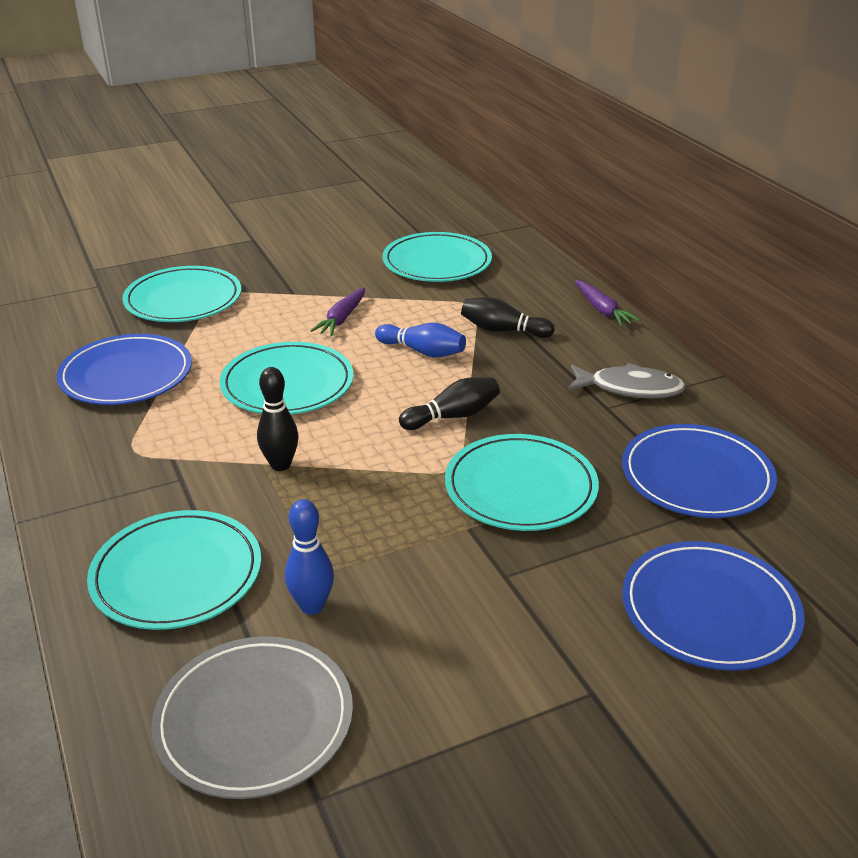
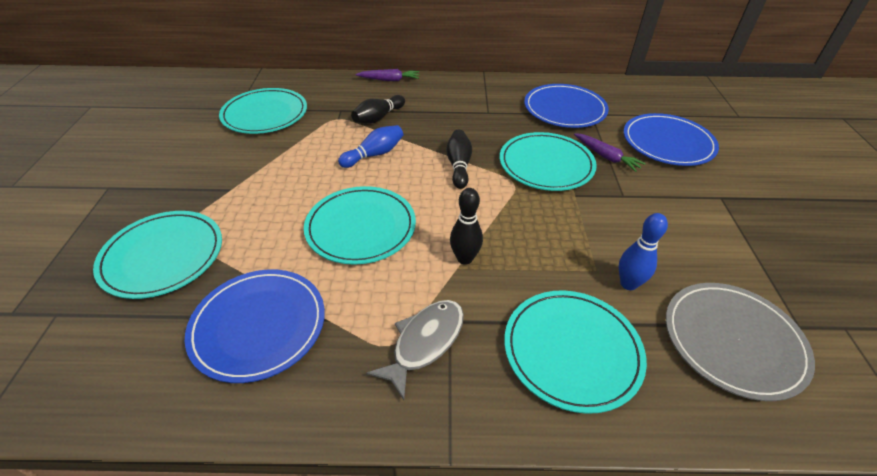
camera: 65 degrees left, 10 degrees up
(342, 319) = (295, 176): purple carrot -> purple carrot (606, 157)
(630, 388) = (475, 99): grey fish -> grey fish (425, 342)

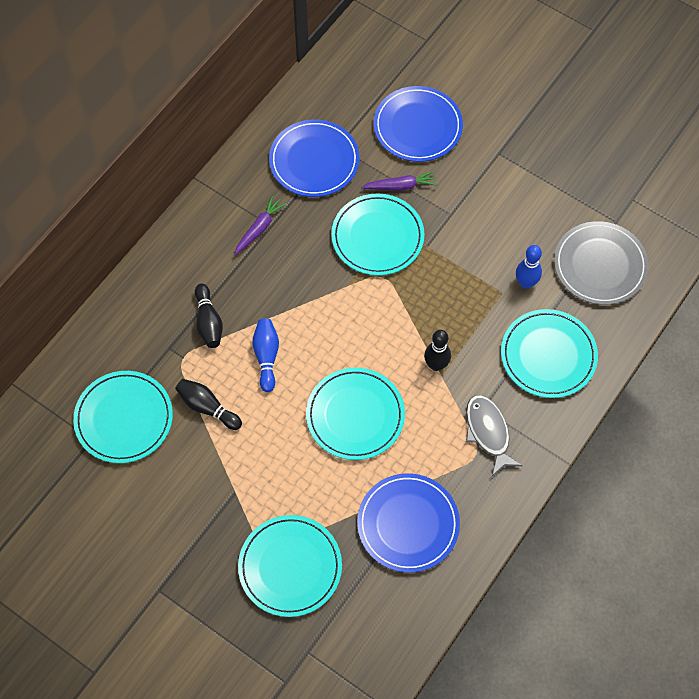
camera: 55 degrees left, 20 degrees up
(389, 80) = (143, 273): purple carrot -> purple carrot (259, 228)
(459, 166) = (331, 301): black bowling pin -> black bowling pin (207, 407)

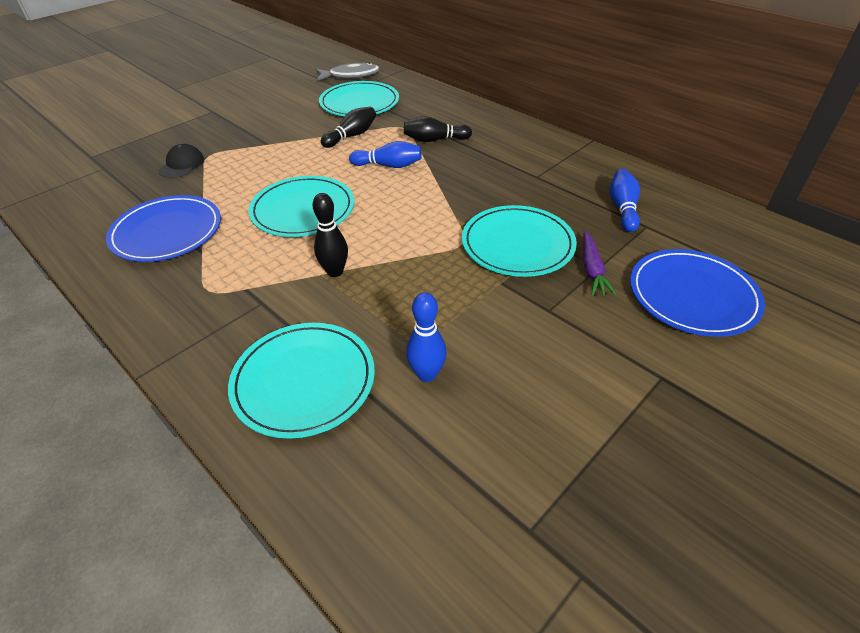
camera: 100 degrees right, 20 degrees down
(259, 228) = (533, 170): purple carrot -> none
(290, 567) = (182, 165): turquoise plate -> black cap
(314, 161) = (622, 208): blue plate -> blue bowling pin
(488, 432) = (228, 304): grey fish -> grey fish (351, 75)
(600, 265) = (440, 482): grey plate -> none

